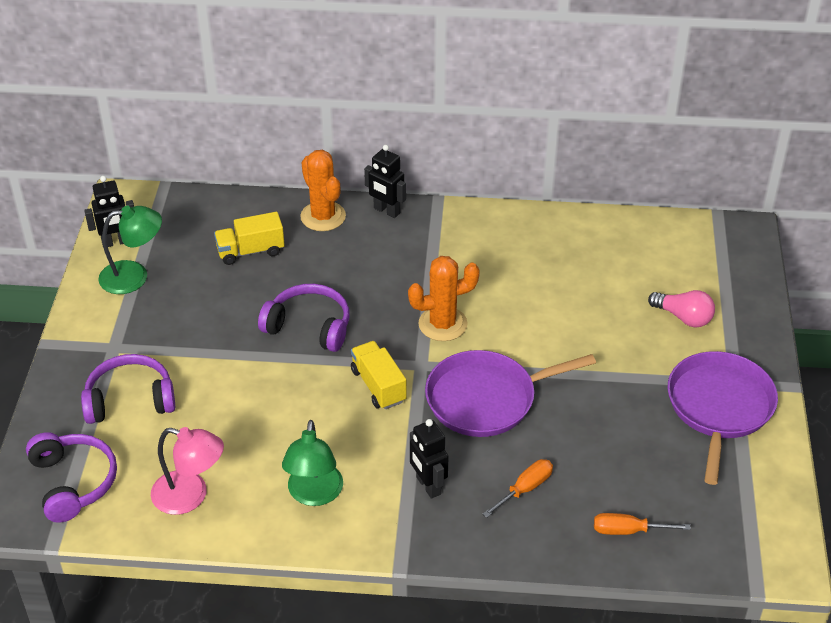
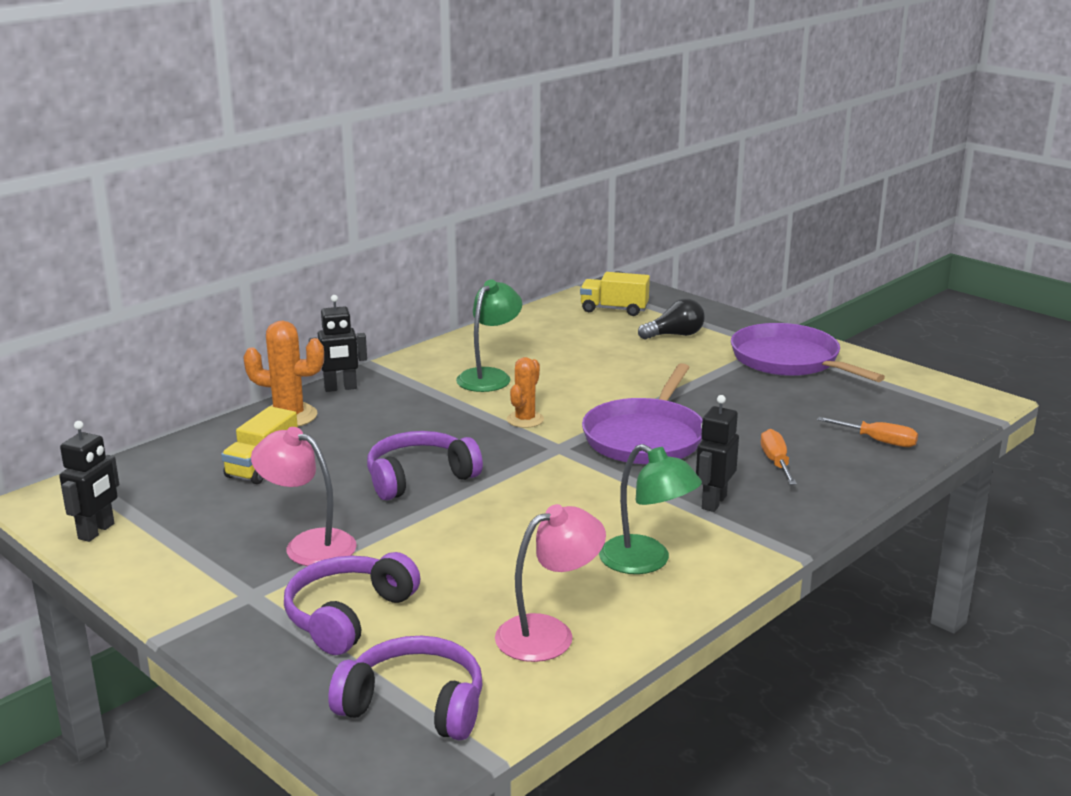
camera: 50 degrees left, 20 degrees down
(134, 276) = (169, 541): green lamp -> green lamp (489, 376)
(185, 333) = (308, 545): none -> pink lamp
(378, 386) = (553, 476): yellow truck -> yellow truck (614, 309)
(428, 486) = (713, 502): black robot -> black robot turned 105 degrees clockwise
(442, 324) = (525, 420): orange cactus -> orange cactus, size x0.66
(628, 531) = (878, 441): orange screwdriver -> orange screwdriver turned 105 degrees counterclockwise
(683, 317) = (675, 335): pink light bulb -> black light bulb

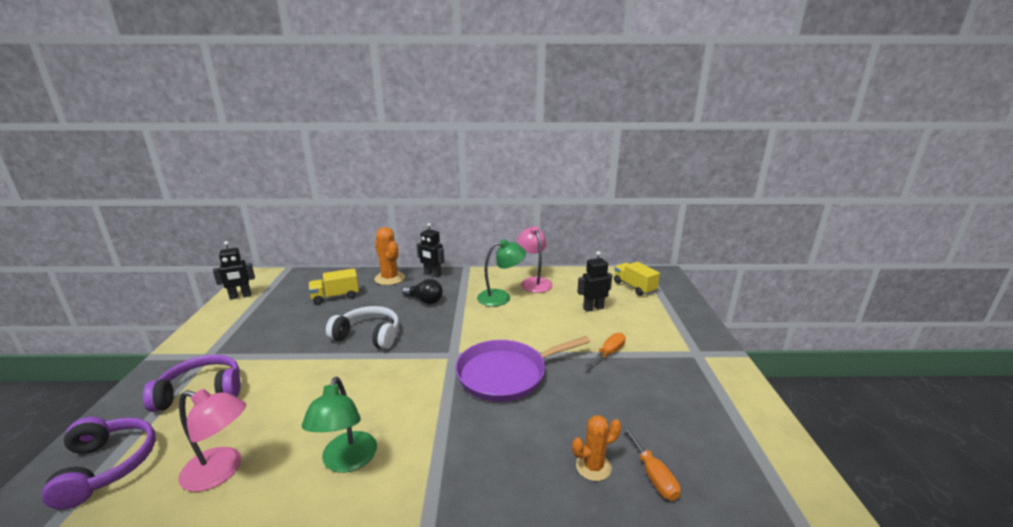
camera: 45 degrees right, 0 degrees up
(308, 545) = (269, 344): pink lamp -> pink lamp (534, 282)
(419, 478) = (368, 335): purple headphones -> white headphones
(525, 420) = (470, 329): orange cactus -> orange cactus (593, 467)
(675, 335) = (643, 317): black light bulb -> black light bulb (424, 300)
(713, 502) = (457, 446): black robot -> black robot (593, 308)
(776, 462) = (547, 443): orange screwdriver -> orange screwdriver (608, 353)
(789, 360) = (692, 370): purple pan -> none

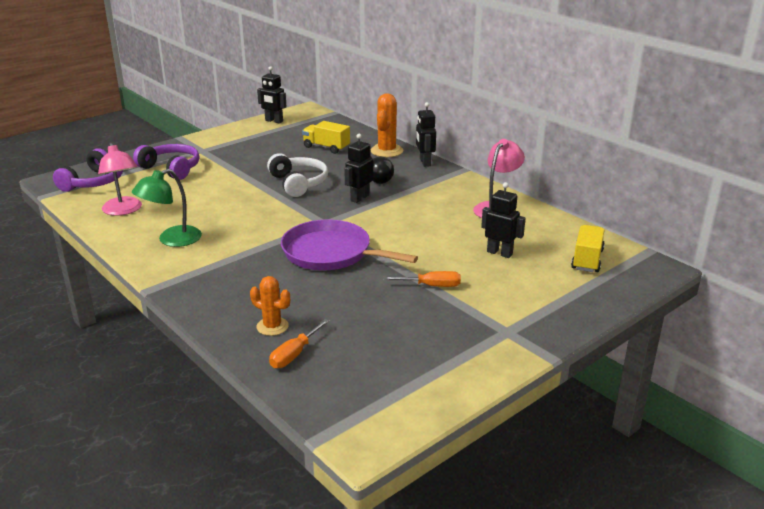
camera: 50 degrees right, 5 degrees up
(439, 321) = (359, 198): none -> black robot
(501, 297) = (441, 205): green lamp -> none

